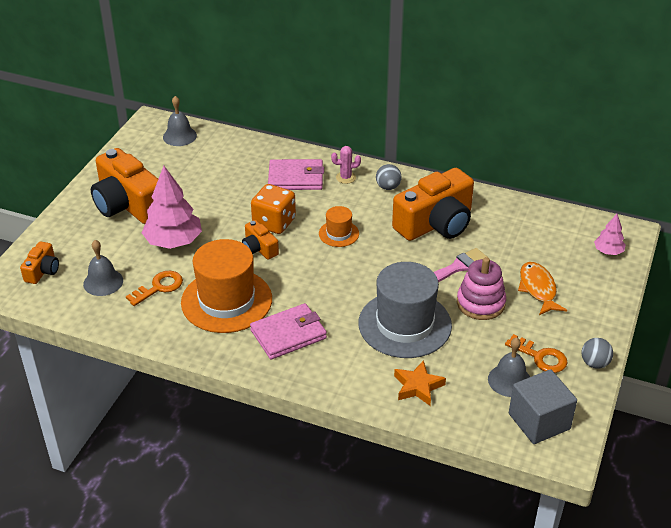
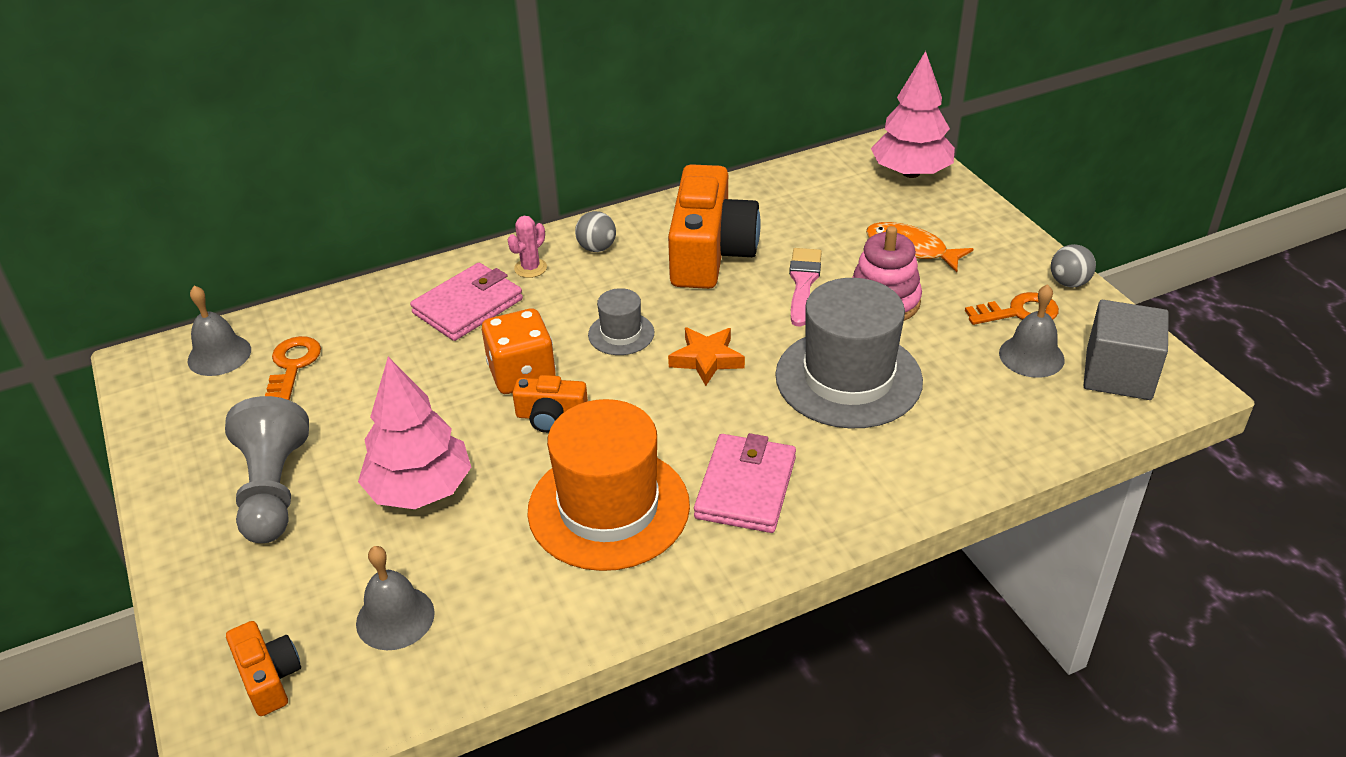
camera: 45 degrees left, 0 degrees up
(128, 204) = (273, 490): orange camera -> grey pawn
(159, 287) = (490, 561): orange key -> orange key (293, 365)
(338, 233) = (621, 334): orange hat -> grey hat
(418, 386) = (966, 432): orange star -> orange star (706, 359)
(608, 251) = (911, 173): pink tree -> pink tree, size x1.94

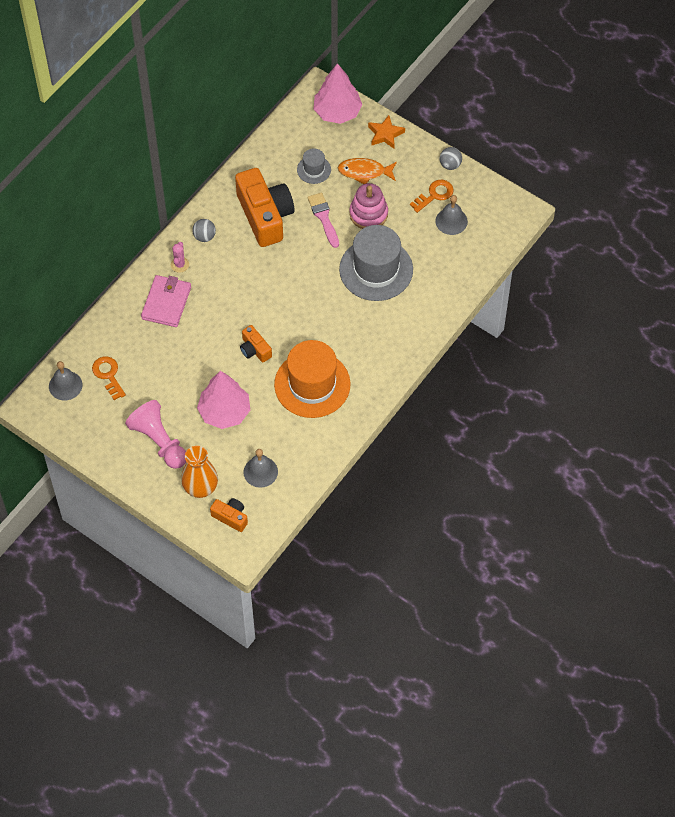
camera: 30 degrees left, 20 degrees up
(266, 597) = (200, 488): none -> orange vase
(273, 490) = (159, 441): grey pawn -> pink pawn
(522, 374) = (224, 332): orange dice -> none
(551, 416) = (255, 349): orange camera -> orange camera turned 75 degrees clockwise
(621, 334) = (255, 288): grey hat -> grey hat (314, 169)
(706, 359) = (305, 286): orange star -> orange star (385, 134)
(745, 487) = (363, 349): pink wallet -> none
(1118, 374) = (493, 216): grey cube -> none

